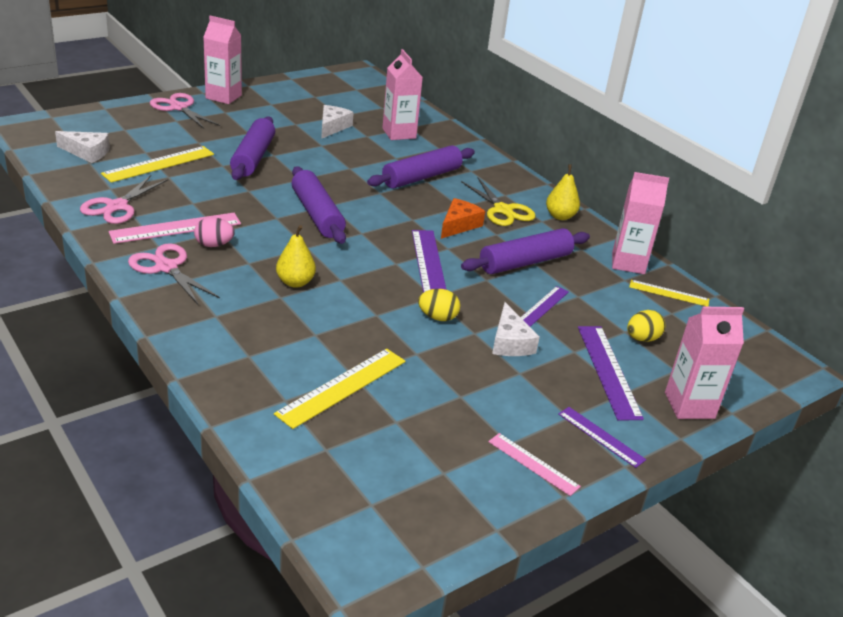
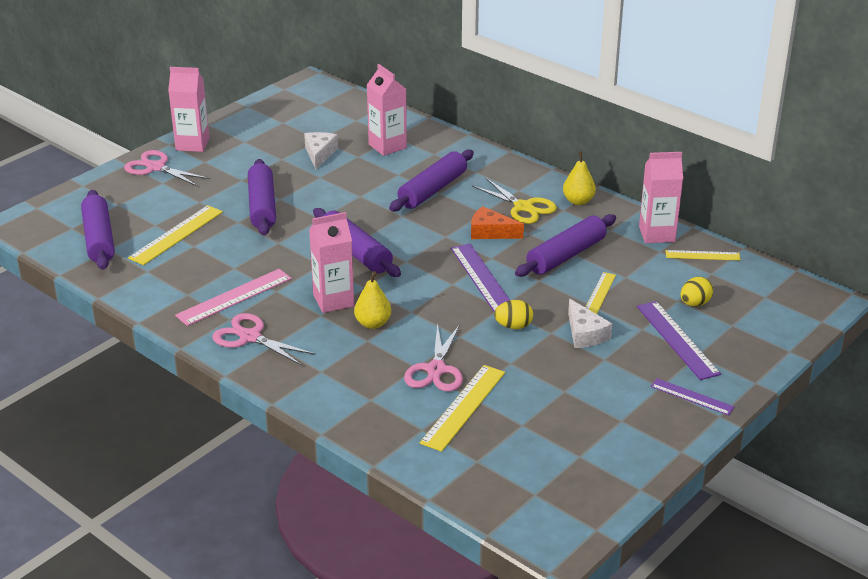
camera: 10 degrees left, 0 degrees up
(87, 152) = (99, 239): white cheese -> purple rolling pin
(117, 206) = (166, 288): pink scissors -> pink scissors (436, 370)
(214, 245) = (279, 305): pink egg -> none
(459, 225) = (490, 232): orange cheese -> orange cheese turned 90 degrees counterclockwise
(533, 464) = (647, 432): pink ruler -> none
(543, 306) = (599, 294): purple ruler -> yellow ruler
(689, 405) = (753, 353): pink carton -> pink carton (333, 300)

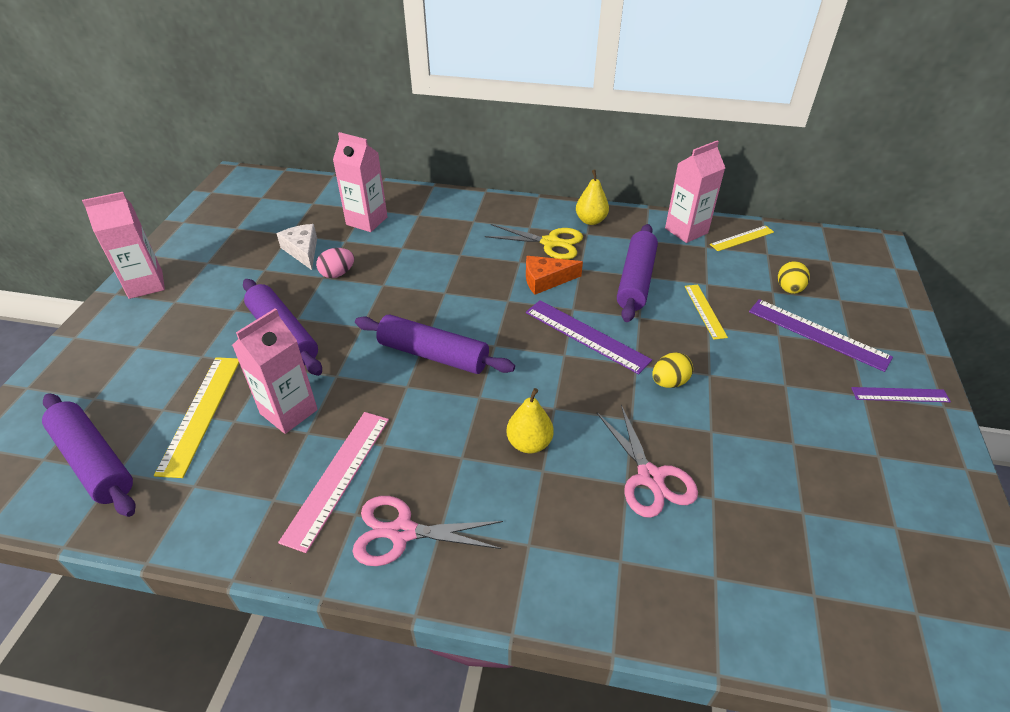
camera: 30 degrees left, 10 degrees up
(156, 167) = (116, 329): pink scissors -> none
(332, 178) = (337, 274): none -> pink egg
(333, 300) = (460, 430): pink carton -> pink carton (289, 412)
(432, 190) = (450, 253): purple rolling pin -> none
(463, 407) = (725, 518): yellow ruler -> none
(585, 334) = (739, 362): white cheese -> none

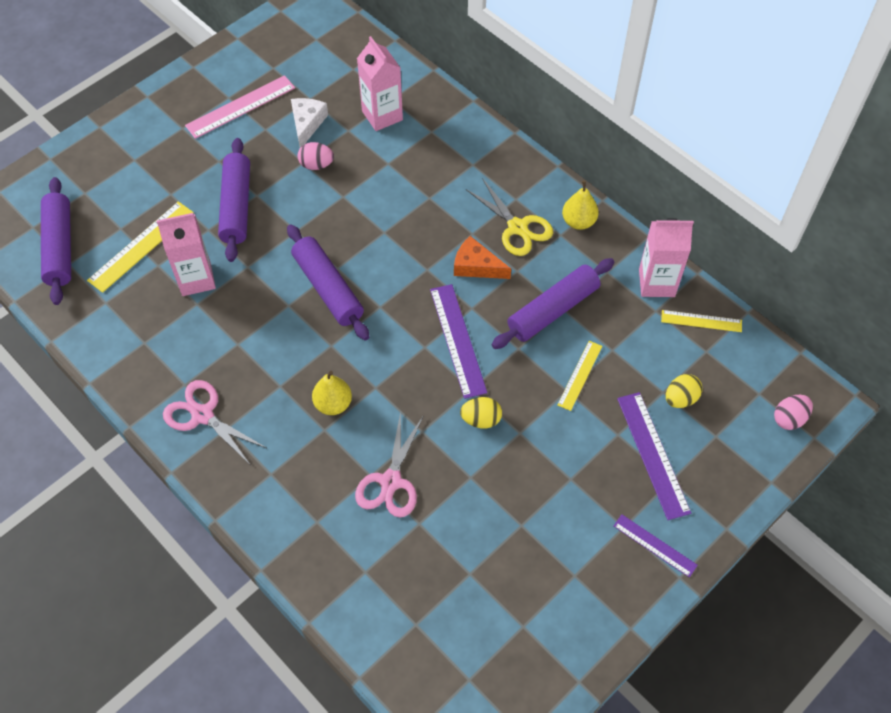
camera: 35 degrees right, 15 degrees up
(146, 285) = (172, 98): pink carton -> none
(338, 477) = (192, 350): pink ruler -> pink ruler (240, 106)
(867, 265) = (789, 419): none -> pink egg

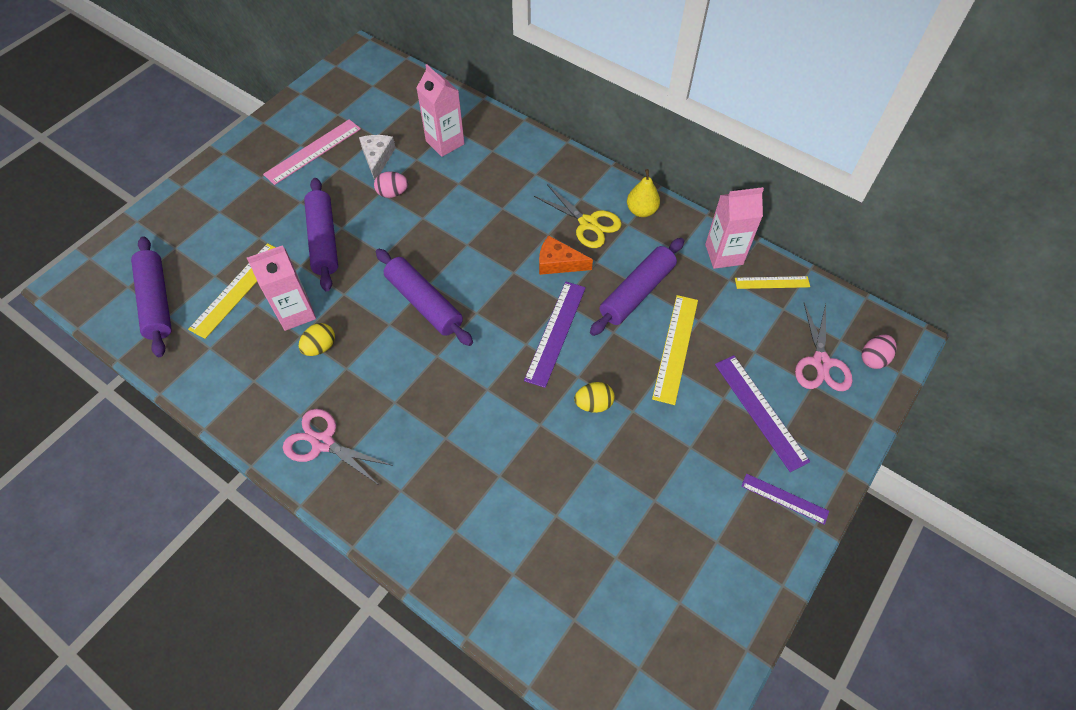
camera: 10 degrees left, 0 degrees up
(333, 404) = (449, 411): yellow pear -> none
(391, 482) = (520, 478): pink scissors -> pink scissors (821, 363)
(458, 340) = (555, 332): purple ruler -> purple ruler turned 45 degrees clockwise
(580, 375) = (675, 348): yellow ruler -> yellow ruler, size x1.63
(680, 398) = (772, 355): yellow egg -> yellow egg (320, 347)

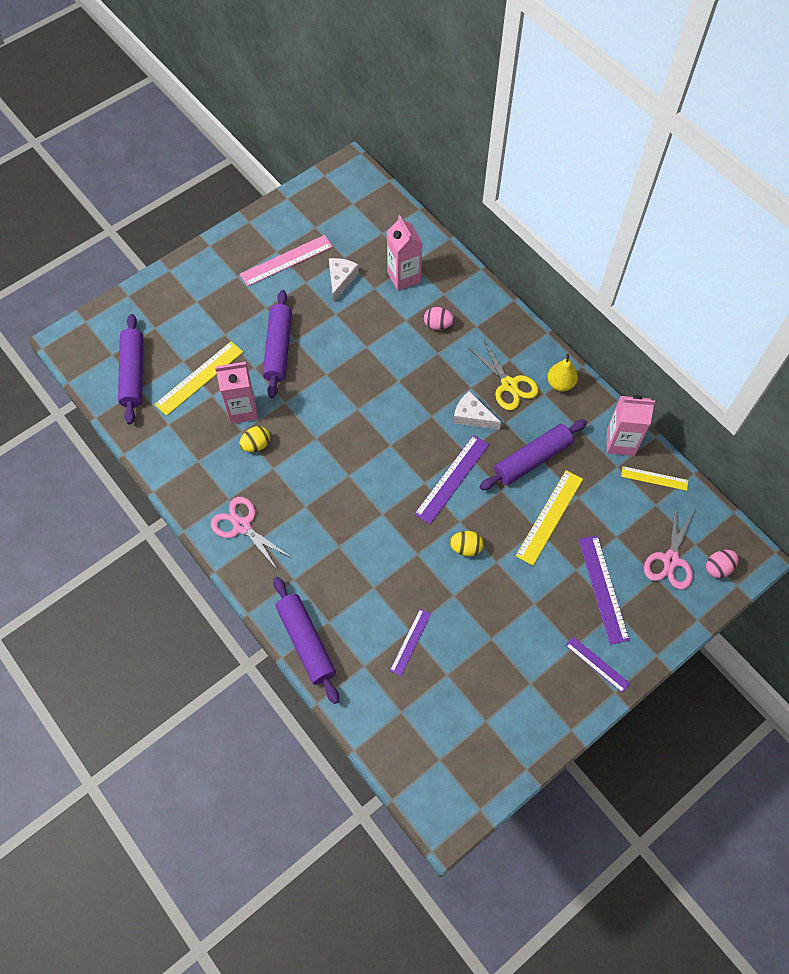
camera: 15 degrees right, 5 degrees up
(393, 193) = (346, 317): pink egg -> pink egg (438, 325)
(424, 303) = (349, 426): purple rolling pin -> purple rolling pin (306, 642)
(558, 263) = (472, 416): orange cheese -> white cheese
(561, 529) = (410, 642): none -> purple ruler

